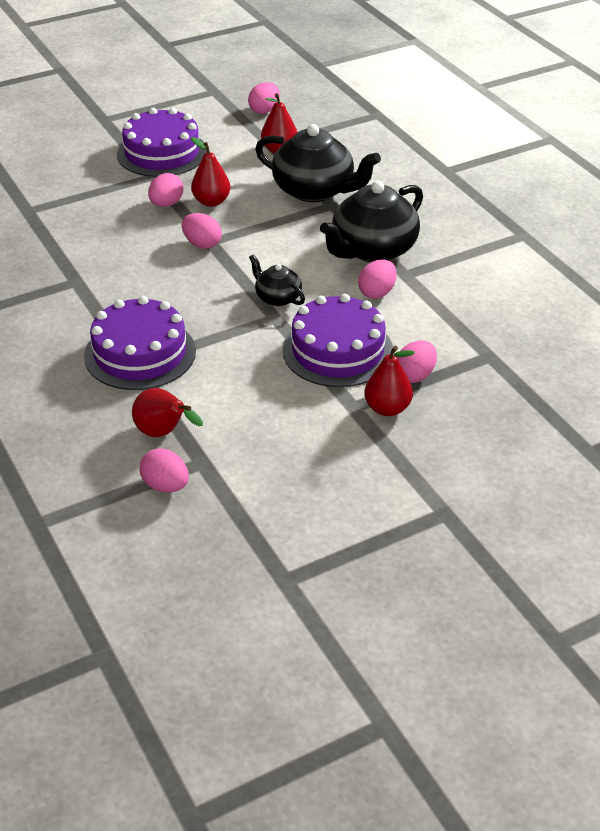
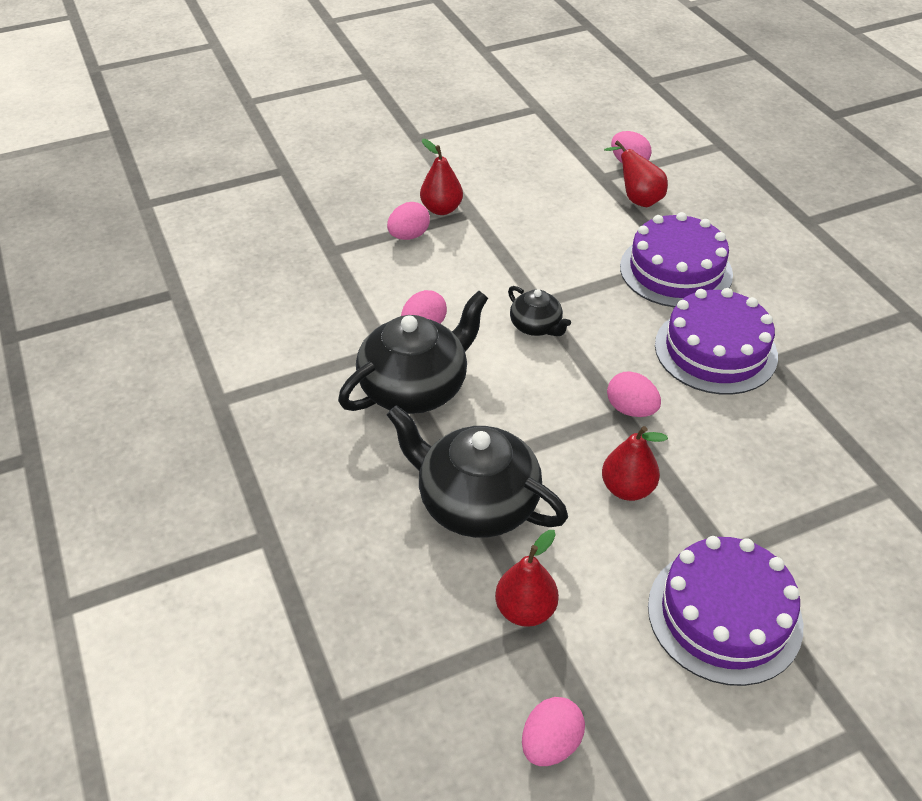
camera: 175 degrees left, 5 degrees up
(166, 204) = (692, 487): pink egg -> none
(338, 351) = (478, 263): purple cake -> purple cake (715, 350)

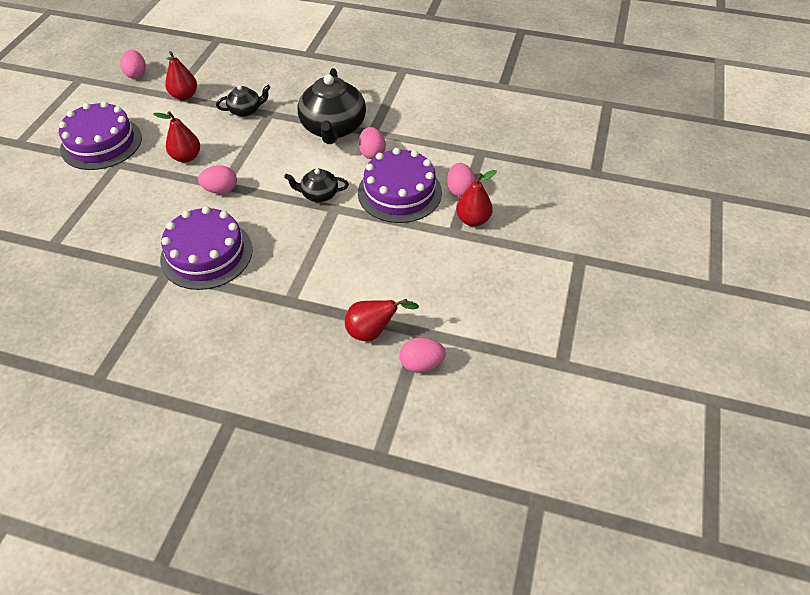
camera: 130 degrees right, 5 degrees up
(476, 503) = (246, 110): black teapot -> black teapot, size x0.51
(675, 270) = (283, 291): purple cake -> purple cake (399, 192)

